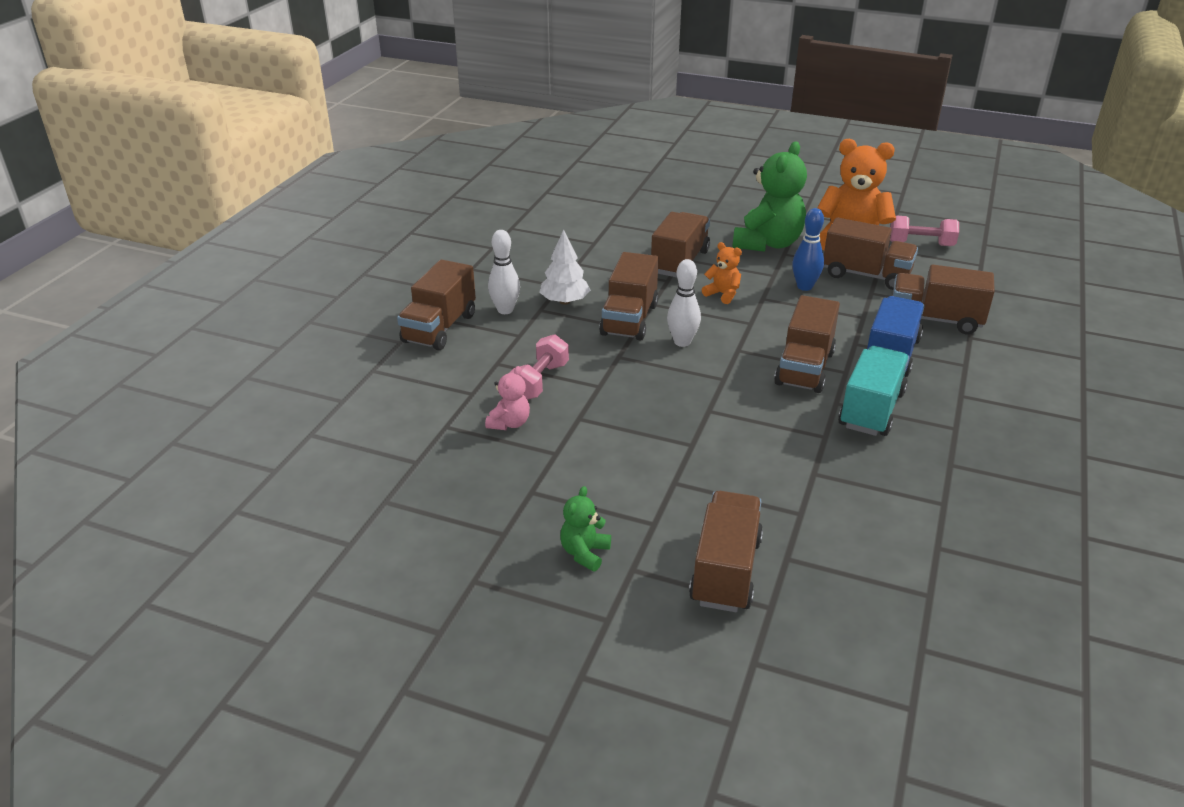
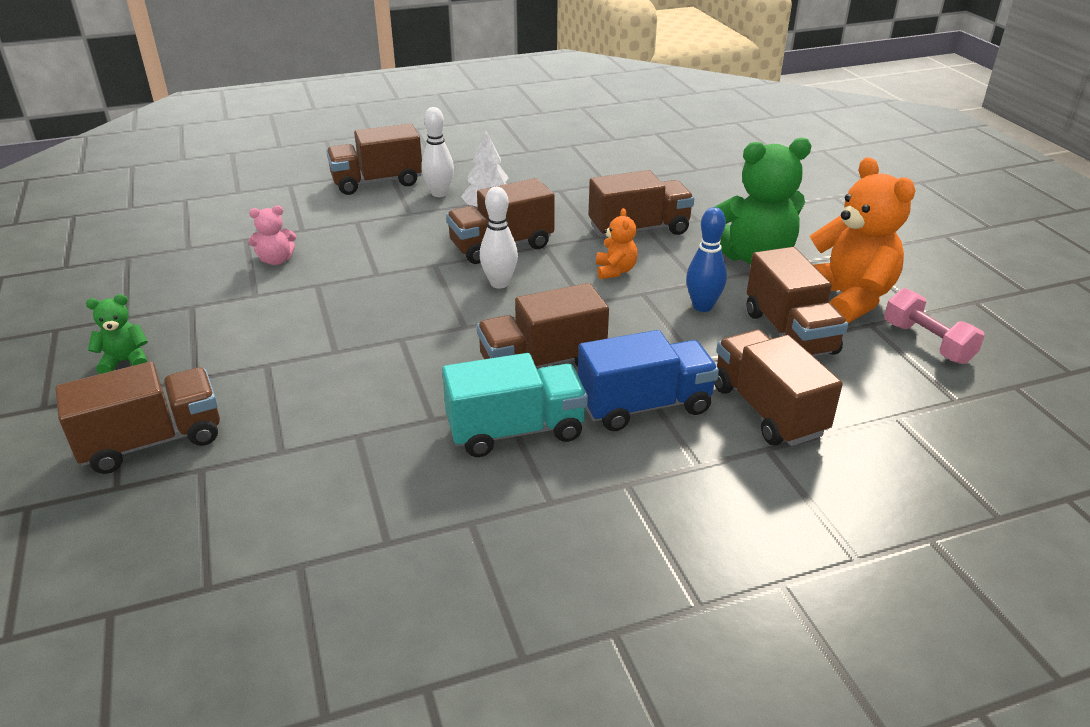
camera: 50 degrees right, 0 degrees up
(539, 381) = (351, 248): pink dumbbell -> none

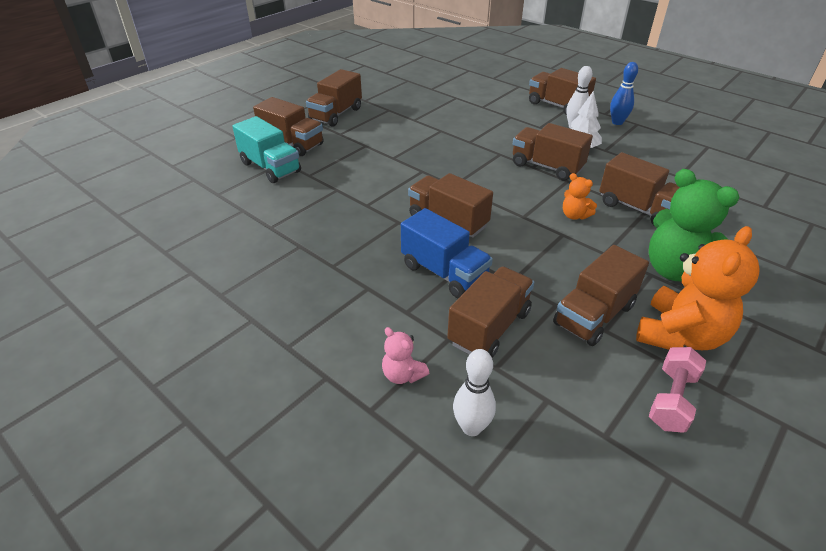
camera: 60 degrees right, 5 degrees up
(125, 361) = (336, 114): green teddy bear -> brown truck
(276, 260) = (448, 112): pink teddy bear -> pink teddy bear (403, 375)
(499, 283) = (507, 180): white bowling pin -> white bowling pin (471, 427)
(516, 430) = (380, 234): turquoise truck -> turquoise truck (270, 167)
(615, 271) = (574, 215): orange teddy bear -> orange teddy bear turned 75 degrees clockwise
(702, 306) = (578, 264): blue bowling pin -> blue bowling pin (617, 122)

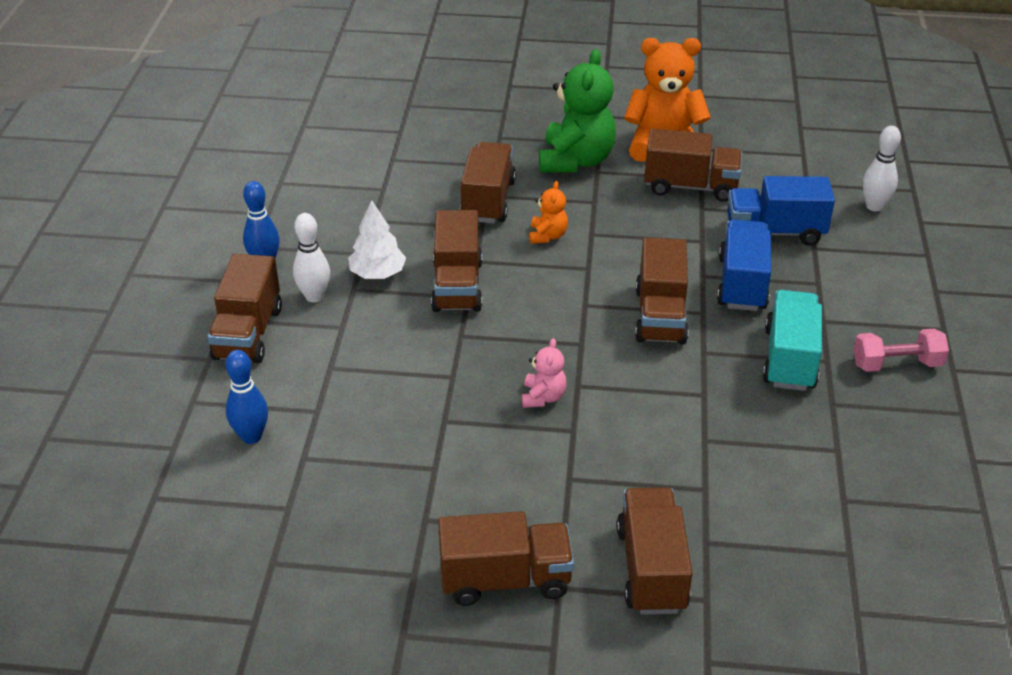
camera: 125 degrees left, 0 degrees up
(270, 167) = (735, 545): turquoise truck -> turquoise truck (789, 359)
(403, 375) = (879, 254): pink teddy bear -> pink teddy bear (543, 397)
(482, 91) = (251, 436): none -> blue bowling pin
(489, 327) = (775, 232): brown truck -> blue truck
(671, 400) = (736, 137): pink dumbbell -> pink dumbbell (896, 364)

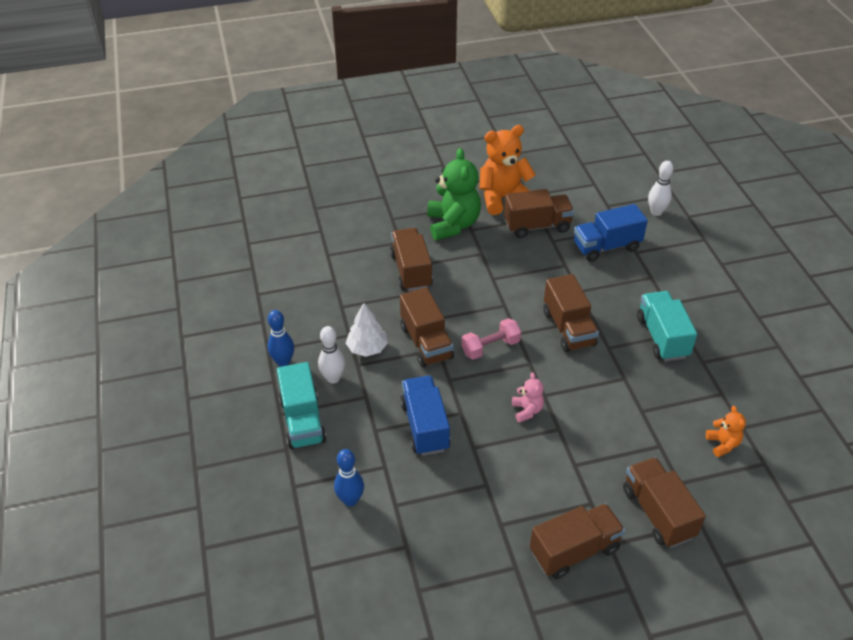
camera: 20 degrees left, 5 degrees up
(248, 333) = (303, 421): brown truck -> turquoise truck
(547, 236) = (465, 288): orange teddy bear -> orange teddy bear (722, 444)
(742, 283) = (606, 290): blue truck -> blue truck (425, 426)
(896, 364) = (725, 323): pink dumbbell -> pink dumbbell (490, 347)

